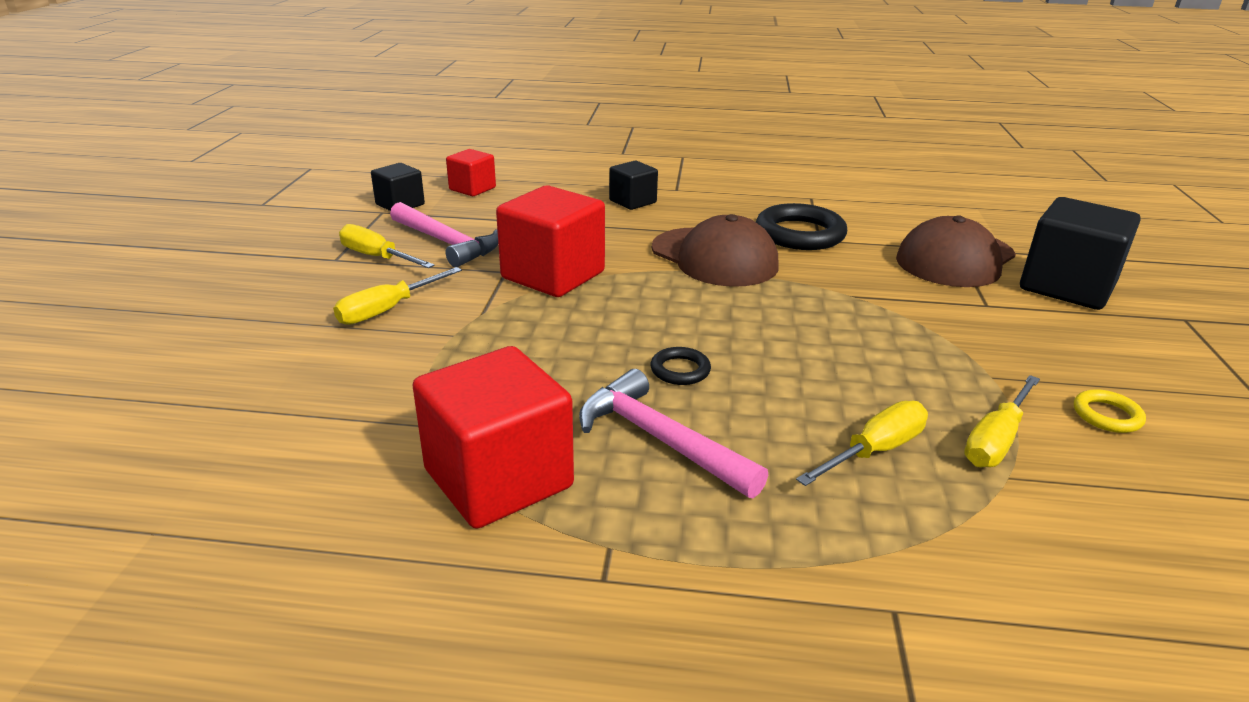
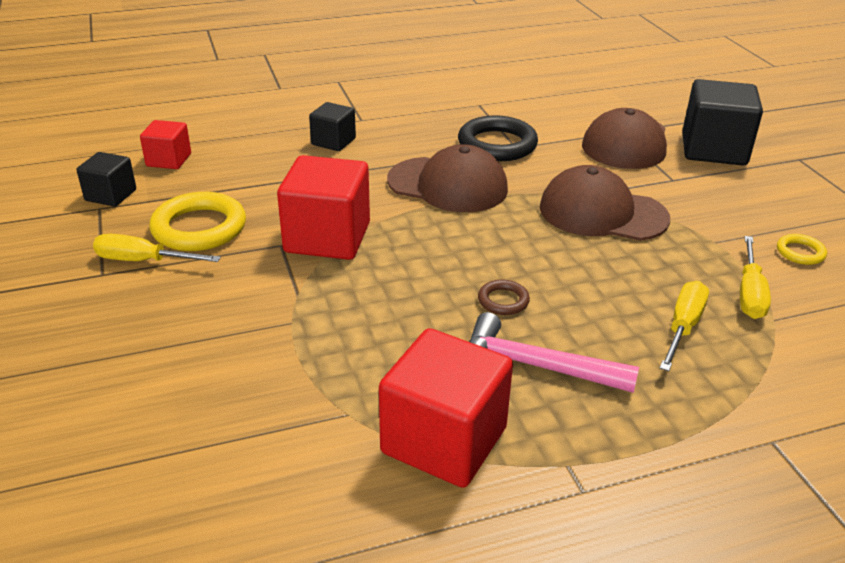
camera: 25 degrees left, 5 degrees up
(388, 310) = (208, 314): yellow screwdriver -> none
(447, 243) = (199, 228): pink hammer -> yellow ring
(680, 370) = (503, 301): black ring -> brown ring
(868, 317) = (602, 213): none -> brown cap

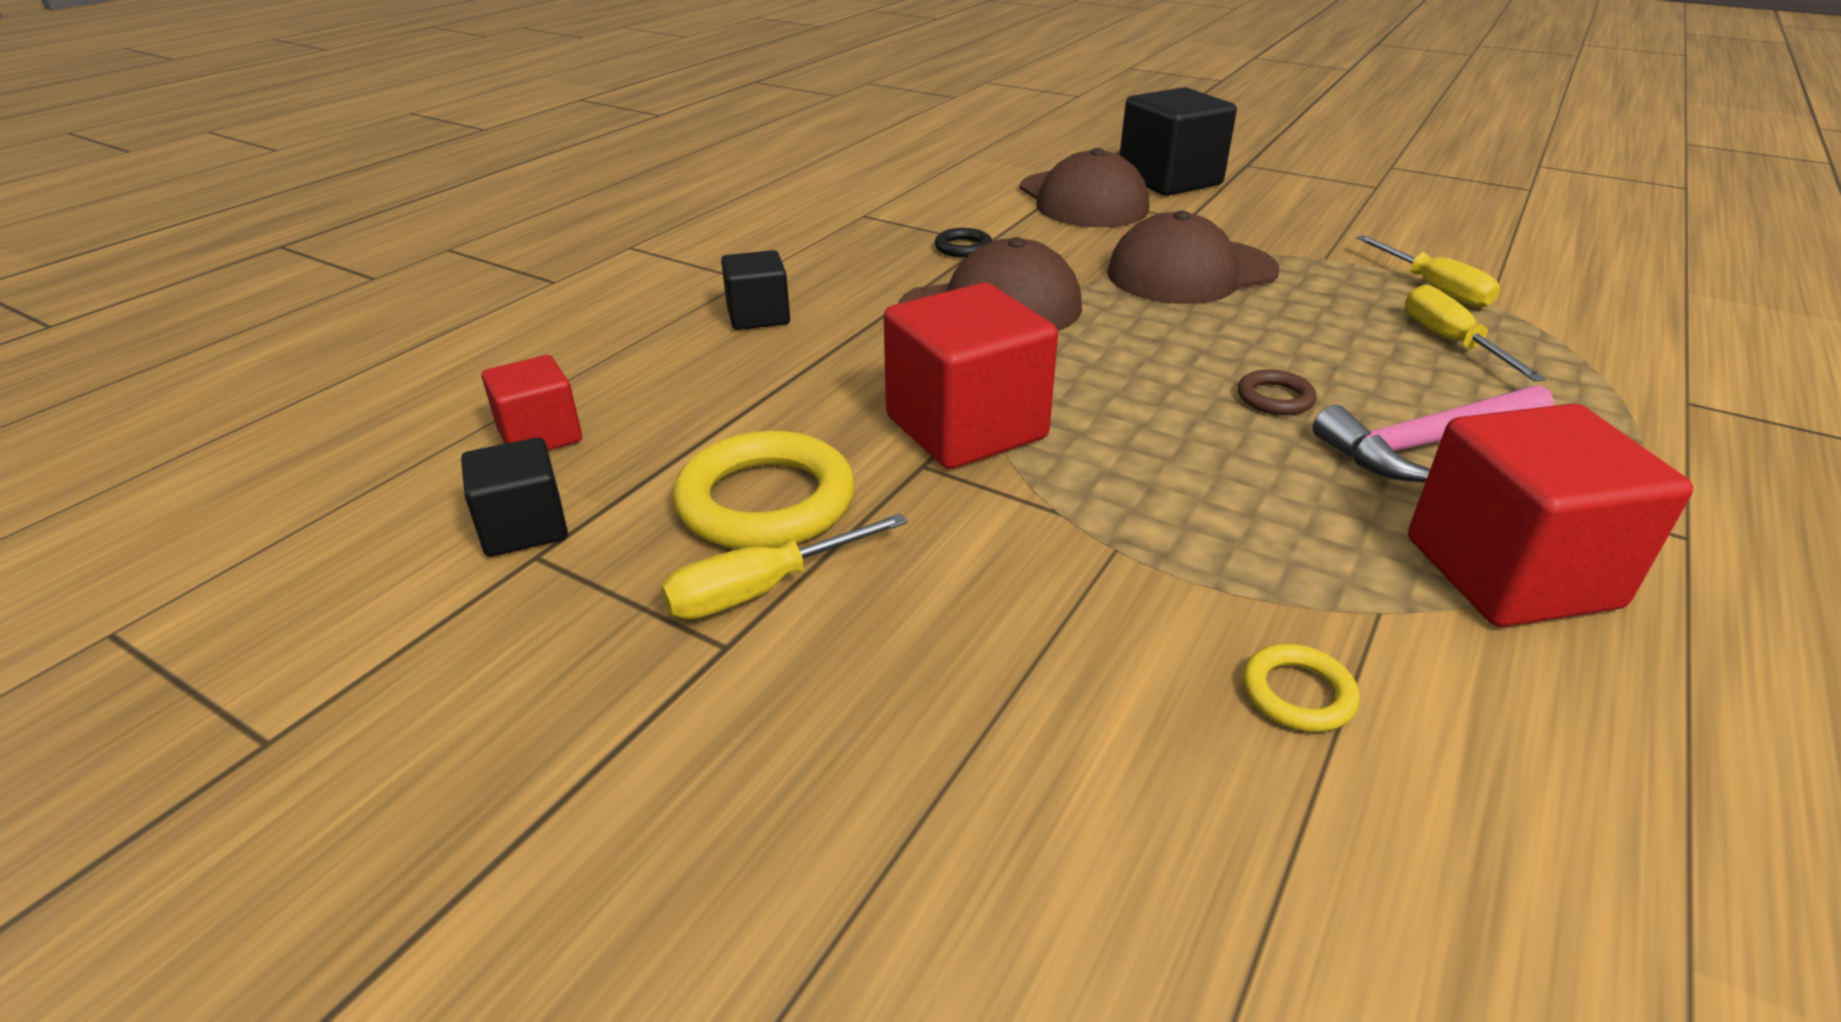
camera: 40 degrees left, 0 degrees up
(497, 144) = (963, 247): black ring -> black ring, size x0.49
(800, 252) = (1398, 239): yellow ring -> yellow ring (1298, 693)

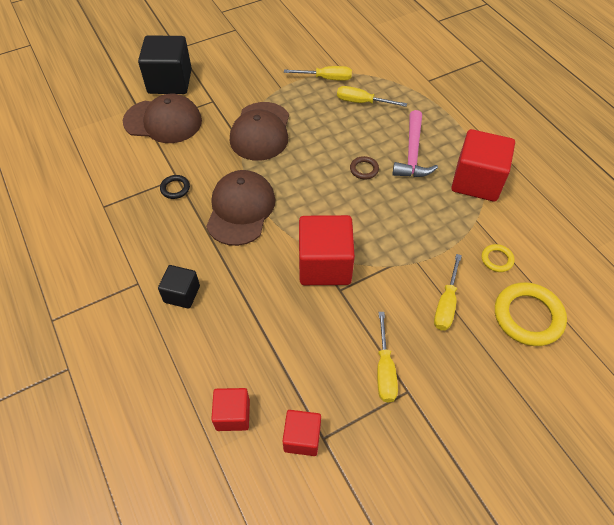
camera: 60 degrees left, 20 degrees up
(524, 528) = (302, 438): black cube -> red cube
(766, 501) = (333, 348): yellow ring -> yellow ring (528, 316)
(1041, 635) = (446, 304): none -> yellow screwdriver

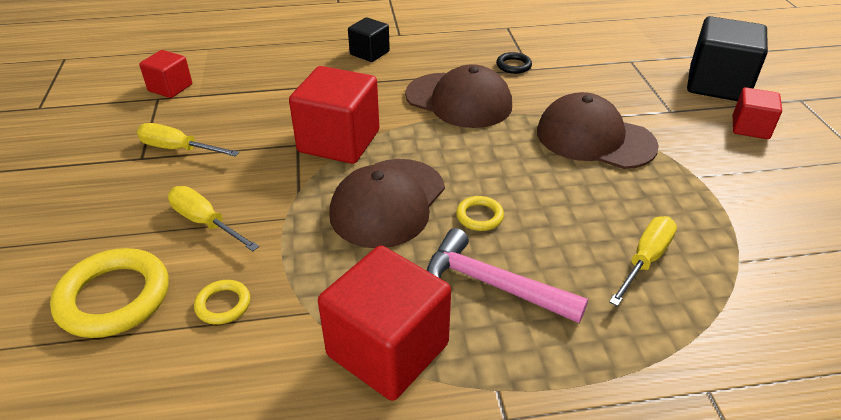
camera: 110 degrees right, 15 degrees down
(163, 121) = (634, 71): brown cap -> brown cap (388, 202)
(233, 415) = (227, 60): red cube -> red cube (750, 128)
(326, 78) = (720, 232): yellow screwdriver -> none
(364, 169) = (479, 216): brown ring -> yellow ring

